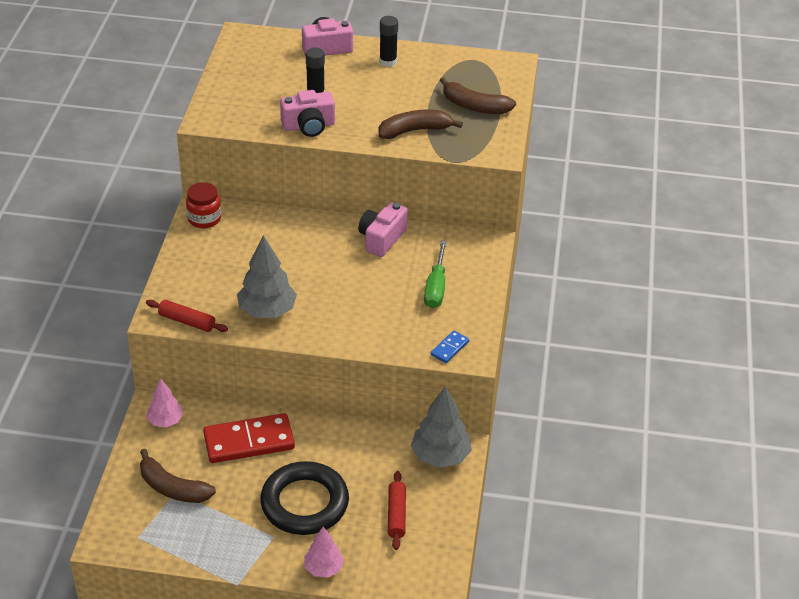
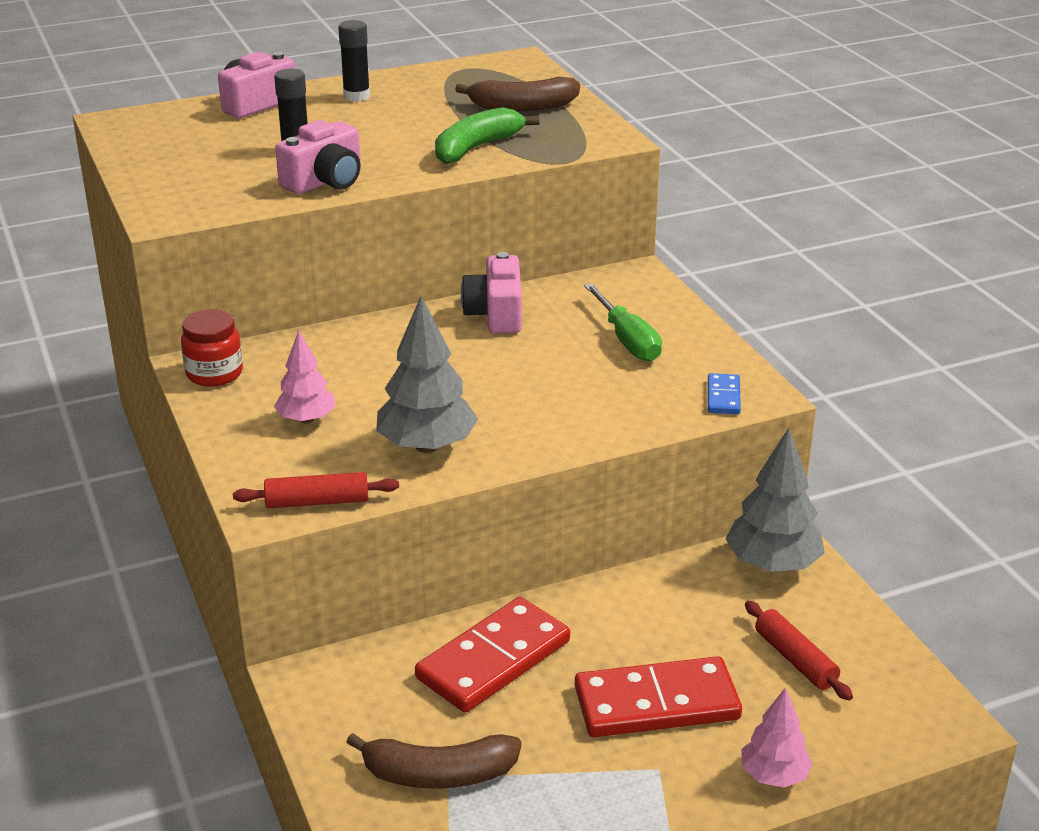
camera: 30 degrees left, 10 degrees down
(165, 421) = (338, 688): pink tree -> pink tree (306, 419)
(304, 503) = (656, 703): black ring -> red domino
(415, 130) = (476, 147): brown banana -> green banana

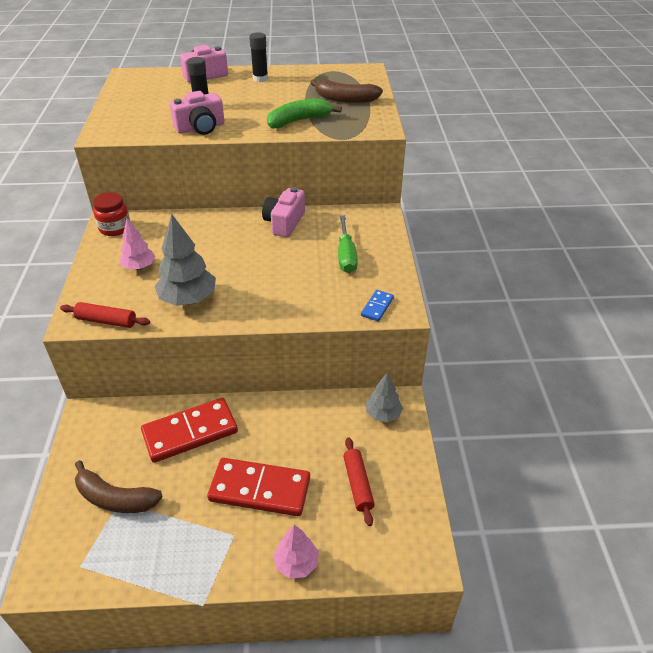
camera: 20 degrees right, 10 degrees up
(772, 564) = (383, 414): grey tree -> grey tree, size x0.62

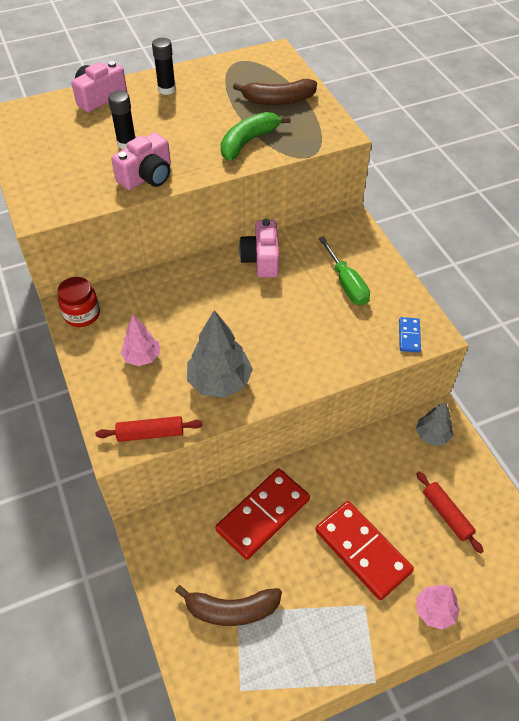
camera: 20 degrees left, 10 degrees up
(260, 489) = (363, 551): red domino -> red domino turned 60 degrees clockwise

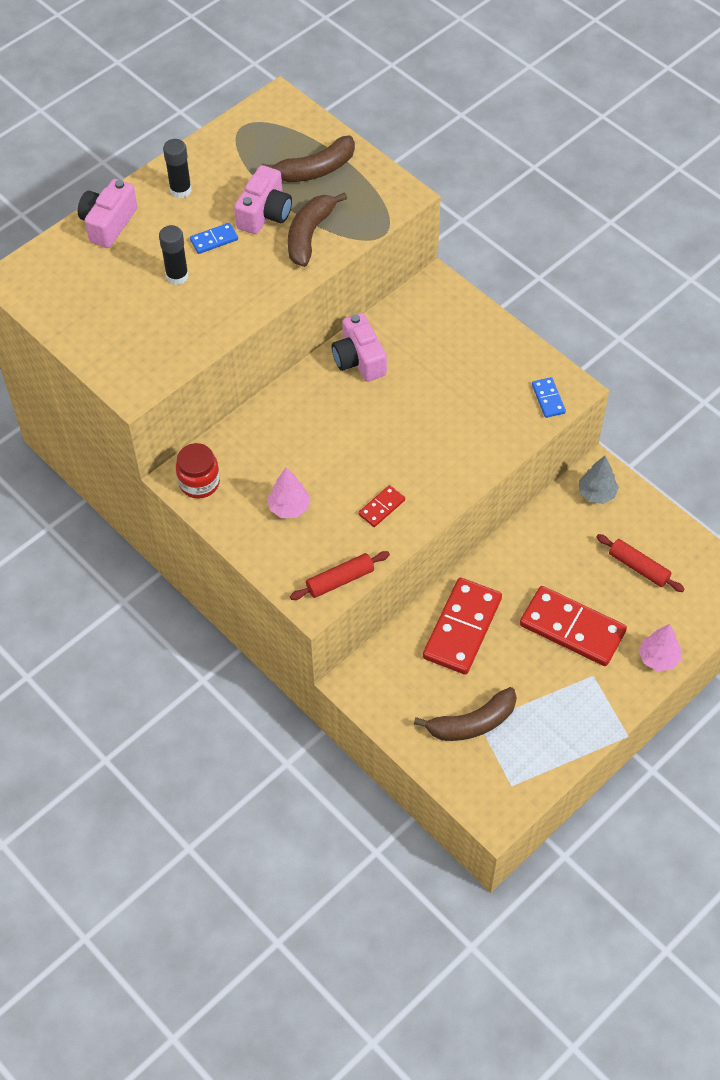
camera: 20 degrees left, 5 degrees up
(147, 176) = (223, 311): pink camera -> pink camera (265, 213)
(171, 127) = (214, 240): none -> blue domino
(219, 382) = (381, 507): grey tree -> red domino
(248, 142) = (309, 235): green banana -> brown banana
(347, 284) = (462, 361): green screwdriver -> none

